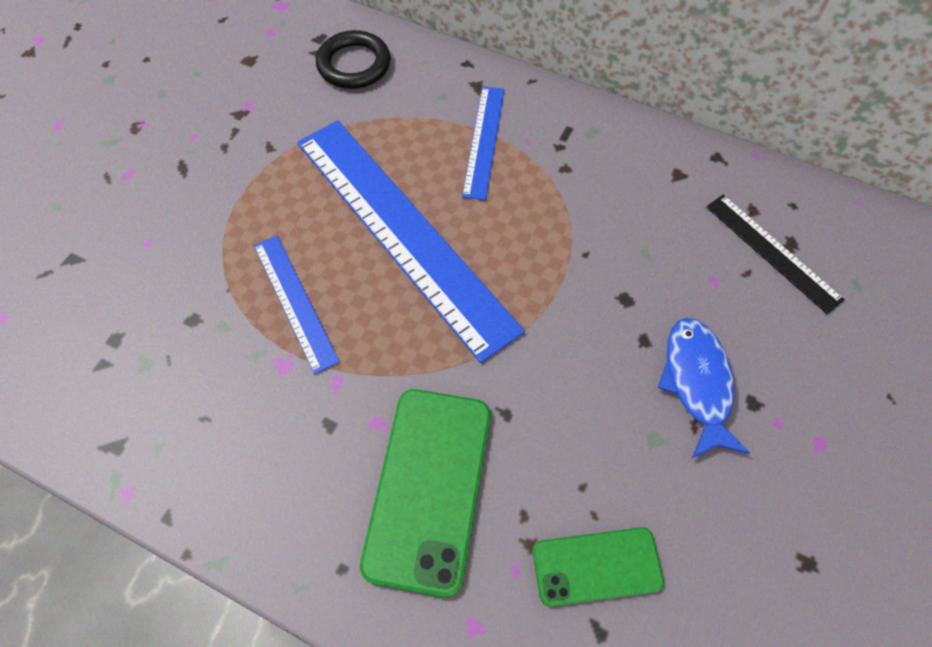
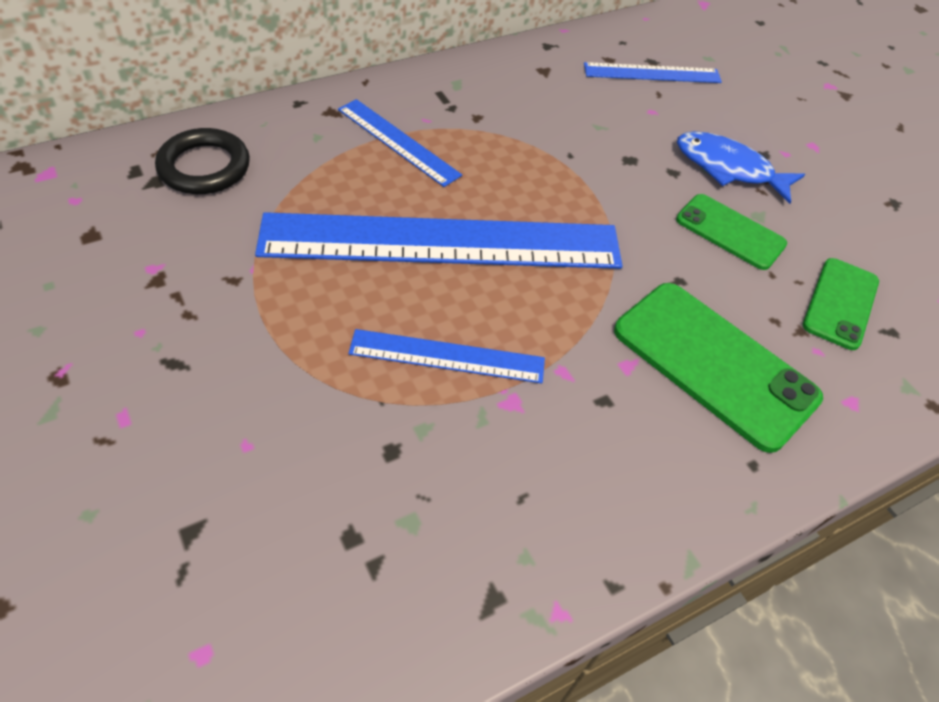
camera: 60 degrees left, 10 degrees down
(606, 425) = (730, 232): none -> green phone
(772, 252) = (652, 73): black ruler -> blue ruler

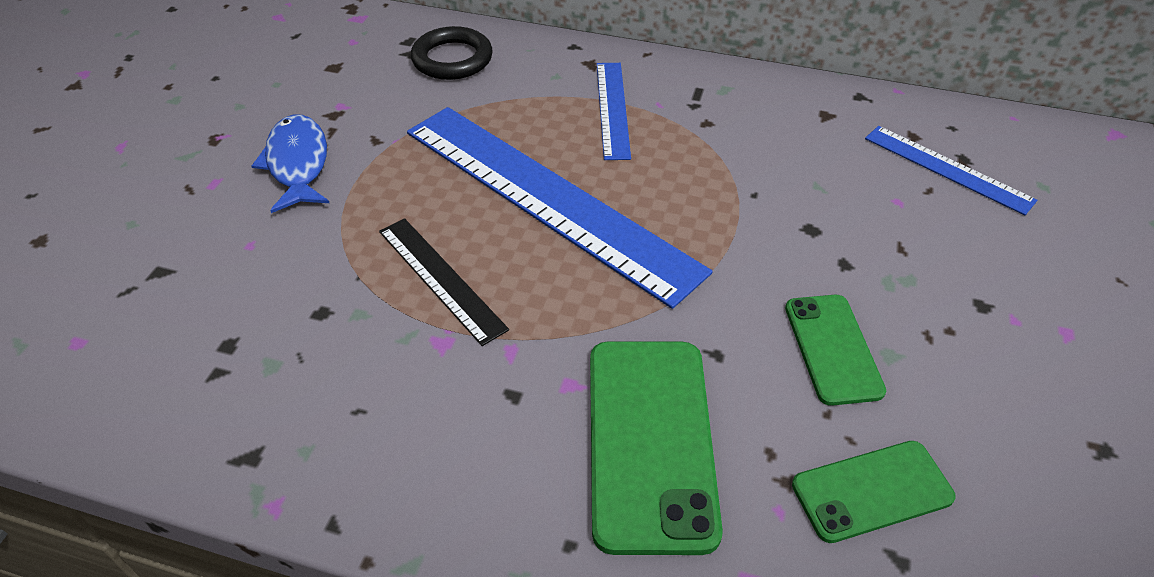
camera: 50 degrees right, 5 degrees down
(447, 356) = (441, 278): blue ruler -> black ruler
(728, 168) = (915, 294): blue fish -> blue fish (298, 164)

